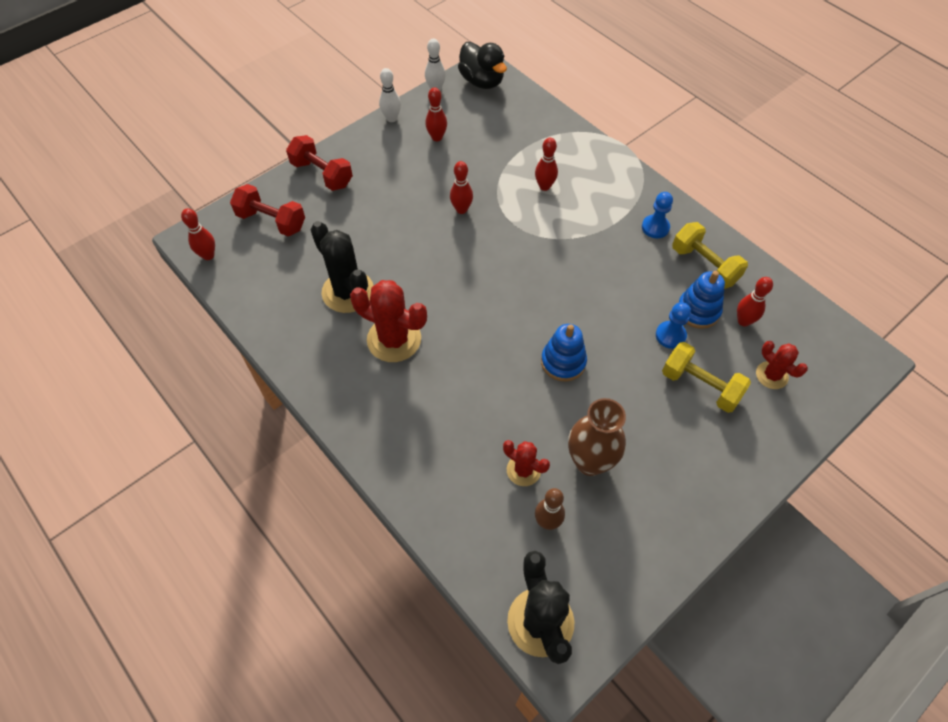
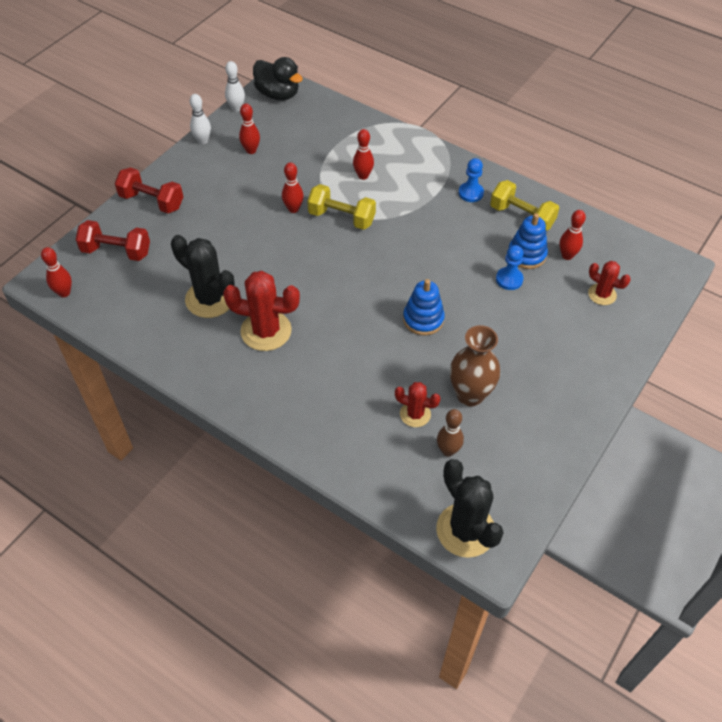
camera: 15 degrees left, 5 degrees down
(700, 386) = (545, 315): yellow dumbbell -> yellow dumbbell (341, 218)

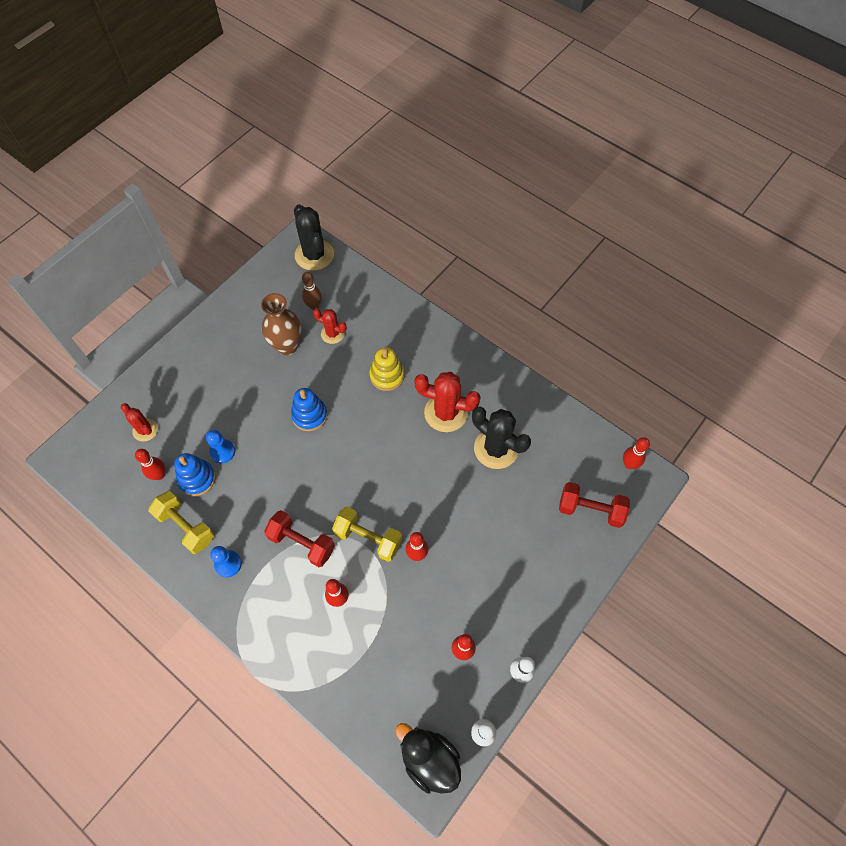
camera: 175 degrees left, 10 degrees up
(152, 201) = (566, 575): red dumbbell -> red dumbbell (302, 543)
(338, 367) = (387, 376): none -> yellow stacking toy

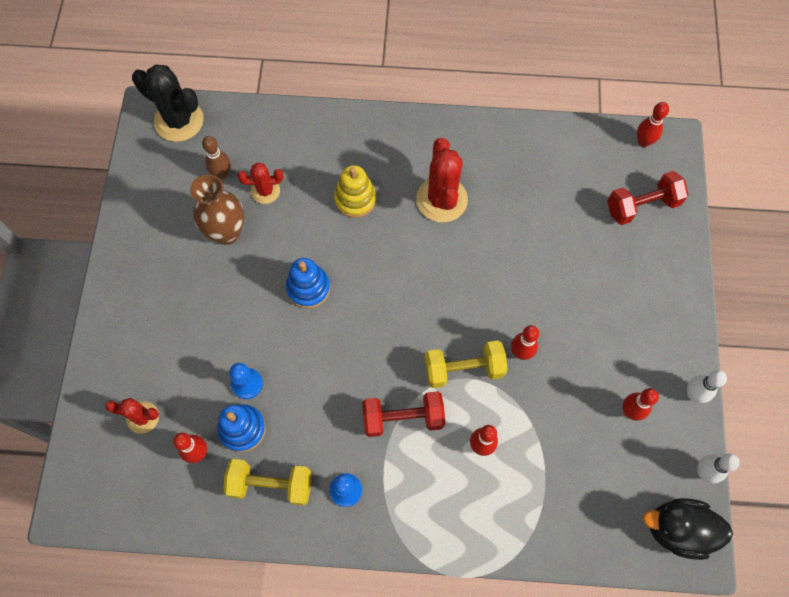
camera: 35 degrees left, 5 degrees up
(446, 413) = (442, 199): red cactus -> red cactus turned 75 degrees counterclockwise
(496, 448) = (515, 204): black cactus -> none

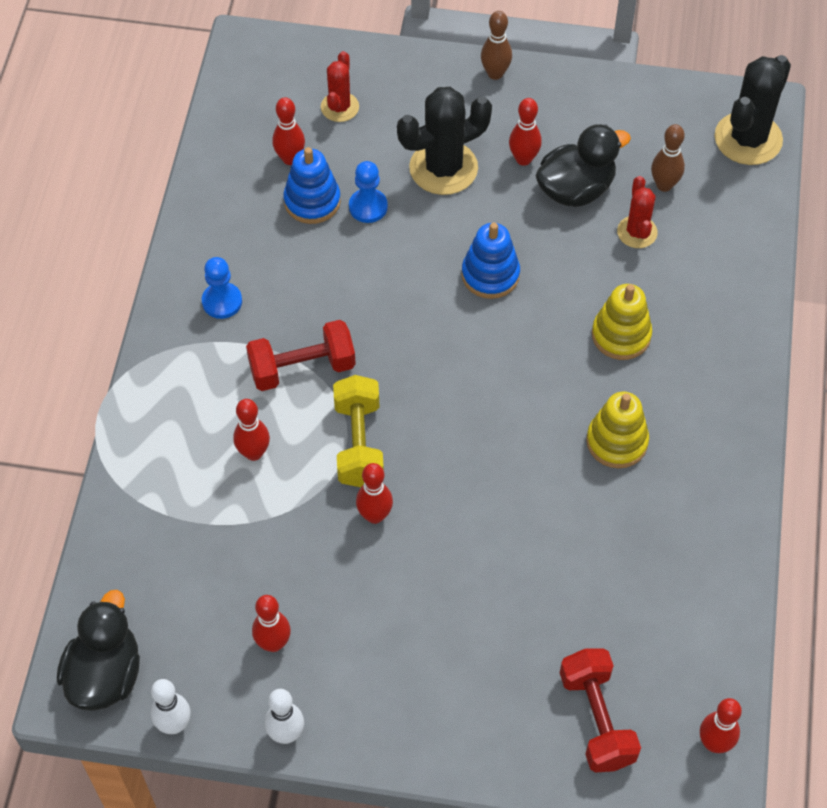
camera: 95 degrees right, 10 degrees down
(110, 296) = (495, 73): none -> brown bowling pin
(198, 271) = (523, 159): none -> red bowling pin
(207, 329) = (443, 168): none -> black cactus
(227, 233) = (576, 189): brown vase -> black duck
(271, 484) = (241, 227): yellow dumbbell -> none
(403, 418) = (302, 368): red dumbbell -> red dumbbell turned 75 degrees clockwise
(442, 199) = (617, 442): red cactus -> yellow stacking toy

